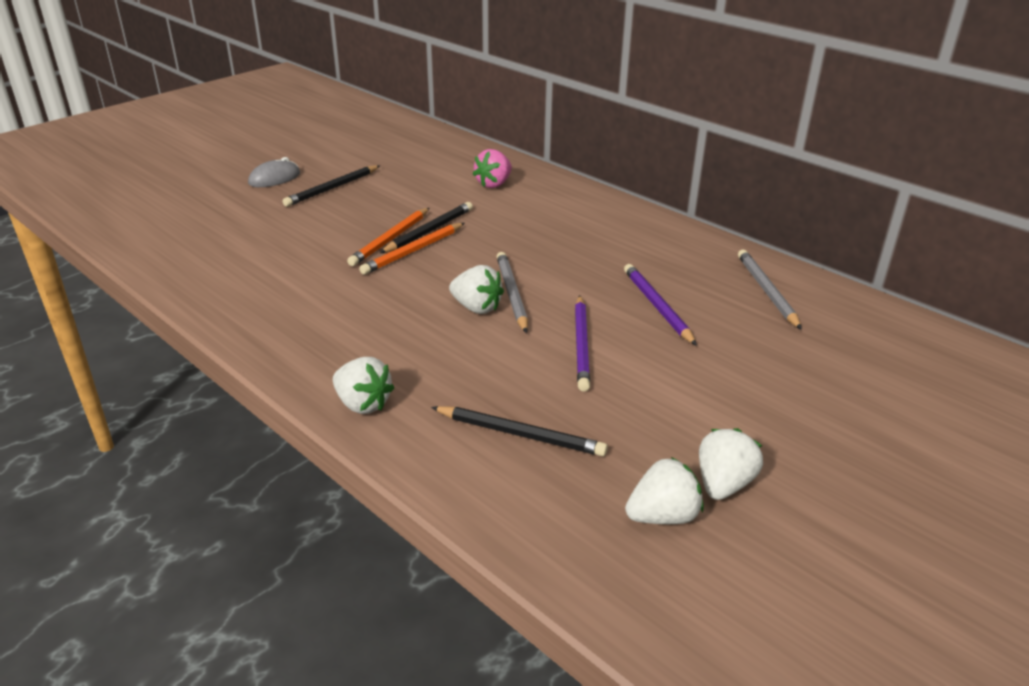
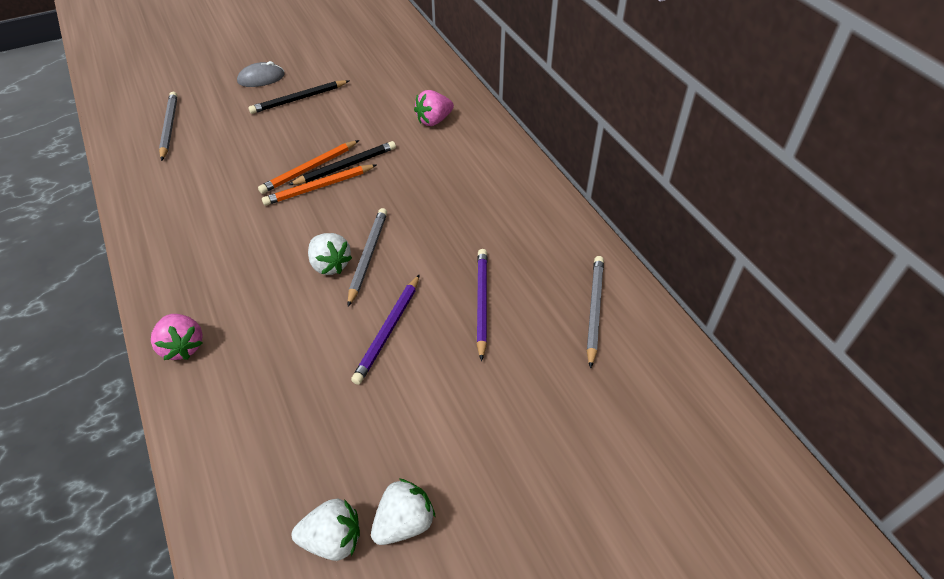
camera: 20 degrees right, 15 degrees up
(195, 231) = (169, 127): none -> grey pencil
(363, 404) = (182, 347): white strawberry -> pink strawberry
(520, 434) = (278, 415): black pencil -> none

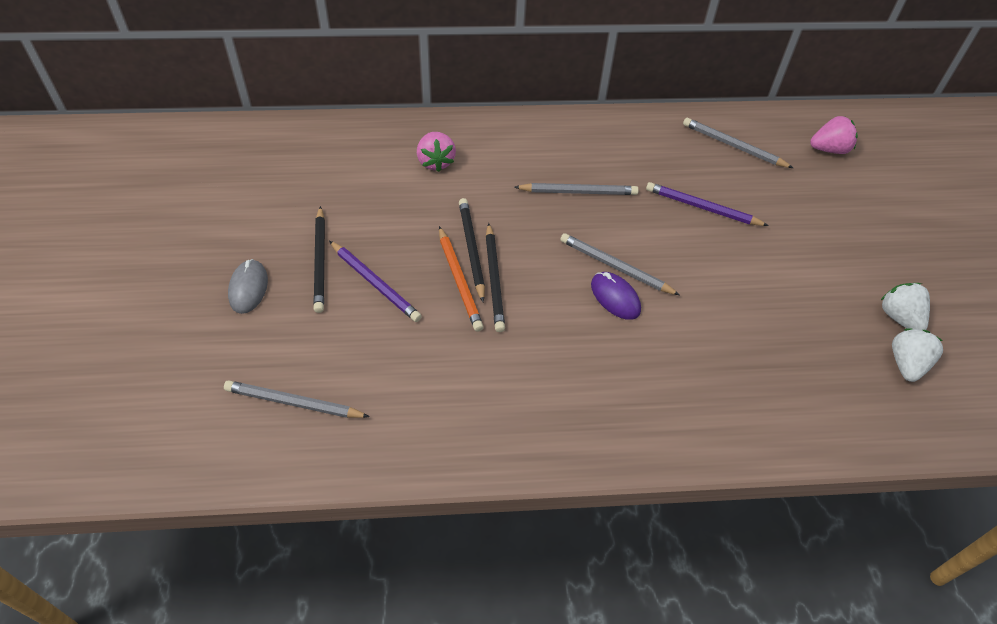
camera: 70 degrees left, 5 degrees up
(182, 347) = (681, 437): pink strawberry -> pink strawberry (829, 149)
(319, 187) = (494, 279): orange pencil -> black pencil
(330, 265) = (615, 297): white strawberry -> purple mouse
(388, 330) = (712, 276): purple pencil -> purple pencil (375, 283)
(449, 210) = (578, 192): none -> grey pencil

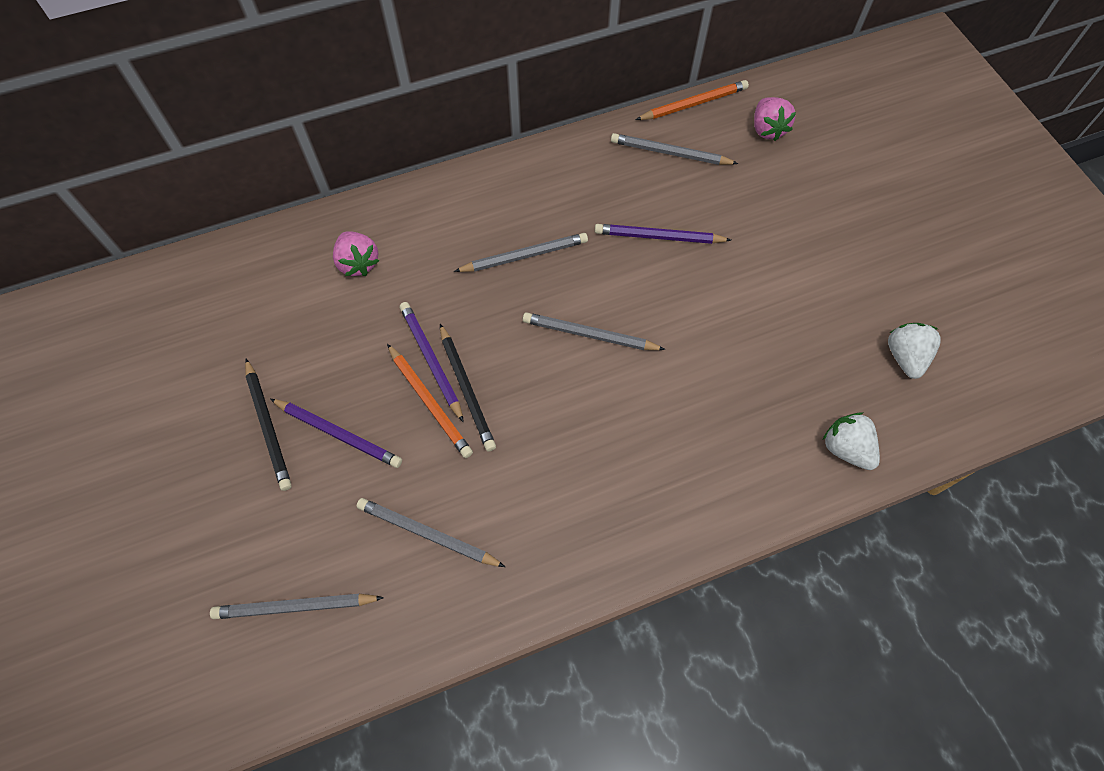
camera: 15 degrees left, 10 degrees up
(248, 288) = (197, 484): grey mouse -> none
(423, 380) = (428, 534): none -> grey pencil
(471, 250) = (431, 360): black pencil -> purple pencil
(615, 297) = (599, 371): purple mouse -> none
(767, 113) = (693, 104): none -> orange pencil
(829, 149) = (767, 129): pink strawberry -> pink strawberry turned 105 degrees clockwise
(899, 317) = (885, 306): white strawberry -> white strawberry (846, 448)

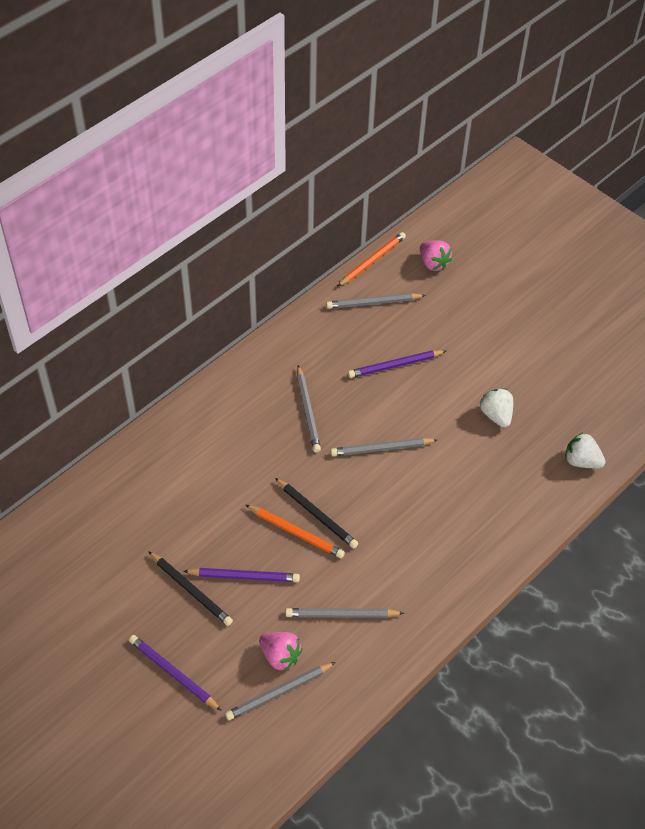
camera: 25 degrees left, 10 degrees down
(358, 263) = (189, 458): pink strawberry -> pink strawberry (280, 656)
(431, 360) = (281, 505): purple pencil -> purple pencil (173, 673)
(524, 256) = (307, 411): grey pencil -> grey pencil turned 120 degrees clockwise
(905, 357) = (593, 390): white strawberry -> white strawberry (496, 415)

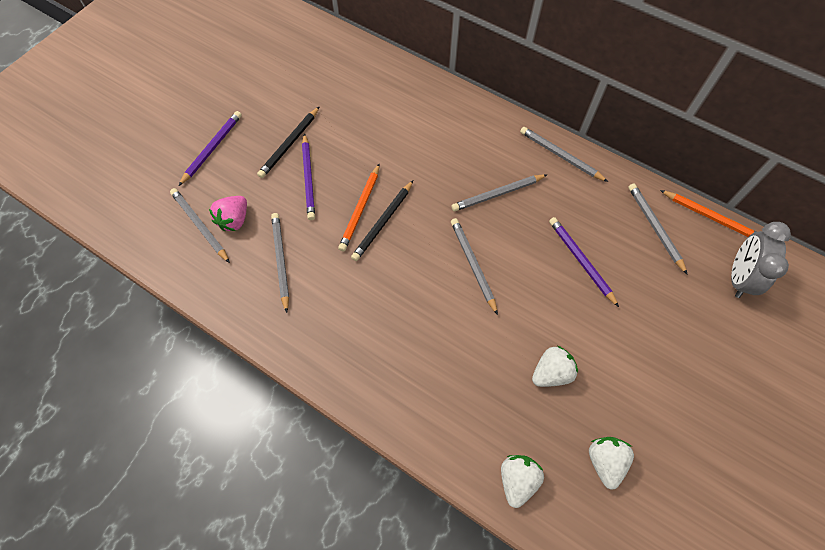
camera: 80 degrees right, 10 degrees up
(276, 349) = (560, 156): none -> grey pencil
(433, 263) = (738, 277): pink strawberry -> grey clock
(573, 399) = (605, 461): none -> white strawberry

